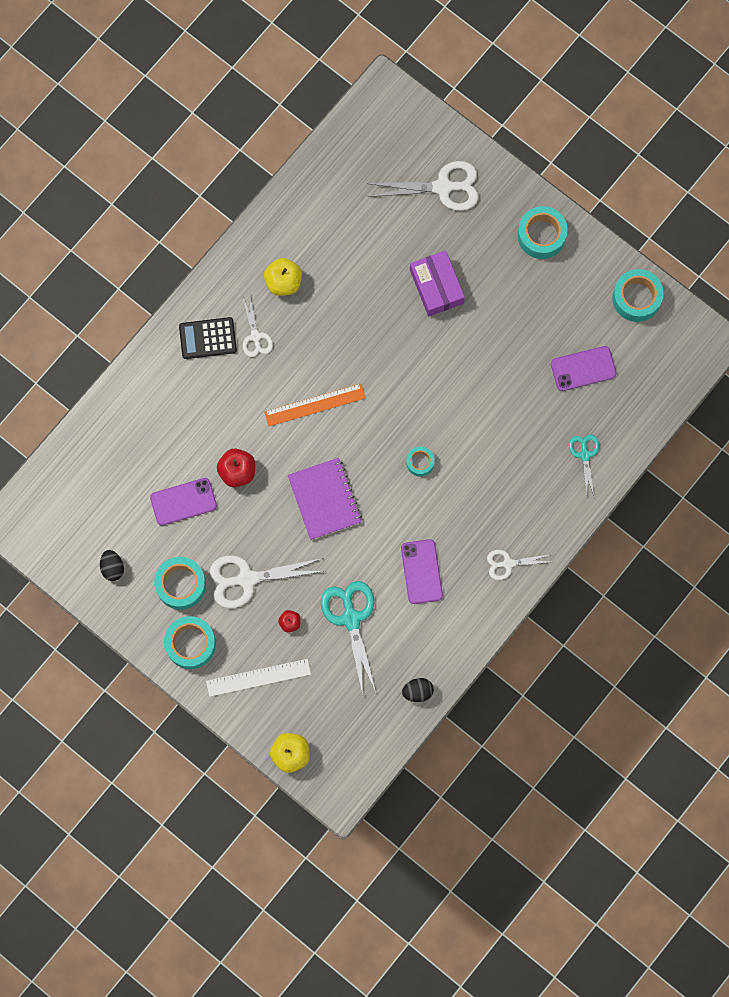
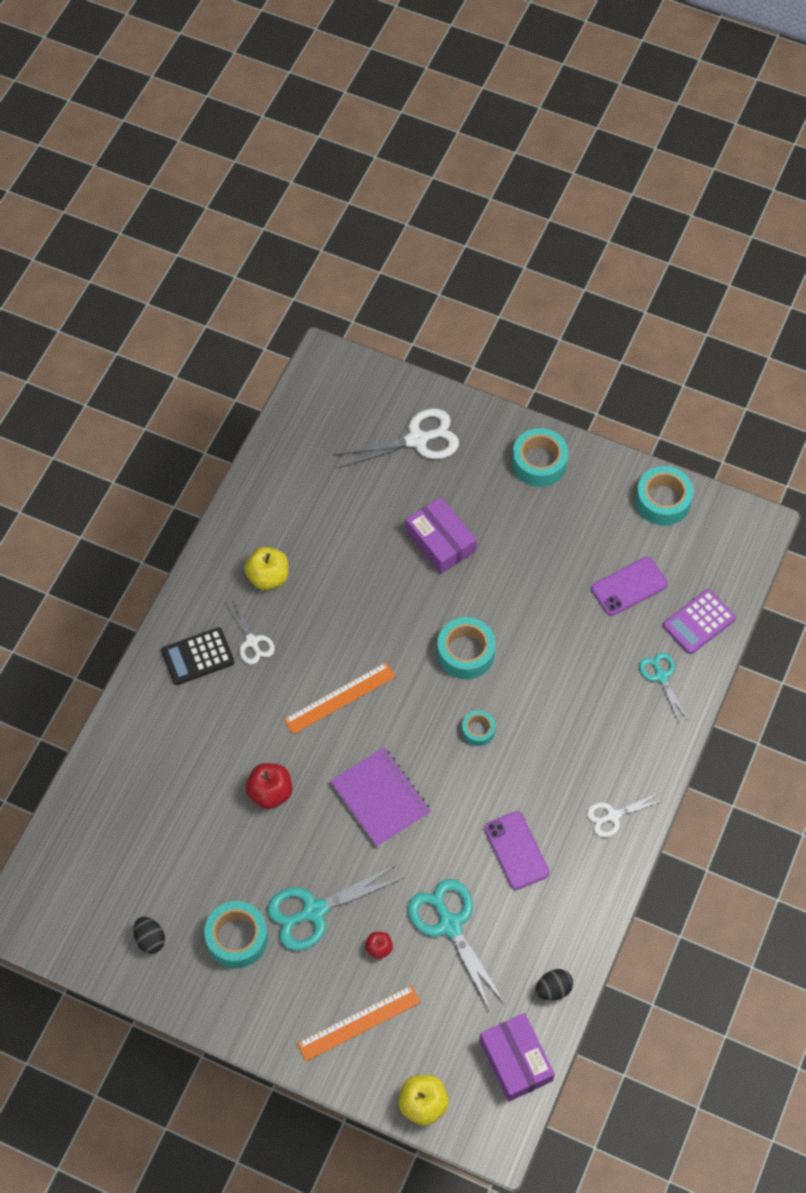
camera: 15 degrees left, 15 degrees down
(183, 502) = (216, 842): purple phone -> none
(190, 644) = (266, 1004): turquoise tape -> turquoise tape (465, 653)
(247, 579) = (314, 911): white scissors -> turquoise scissors
(258, 677) = (359, 1023): white ruler -> orange ruler
(371, 739) = (515, 1060): none -> purple box
(632, 415) = (699, 622): none -> purple calculator

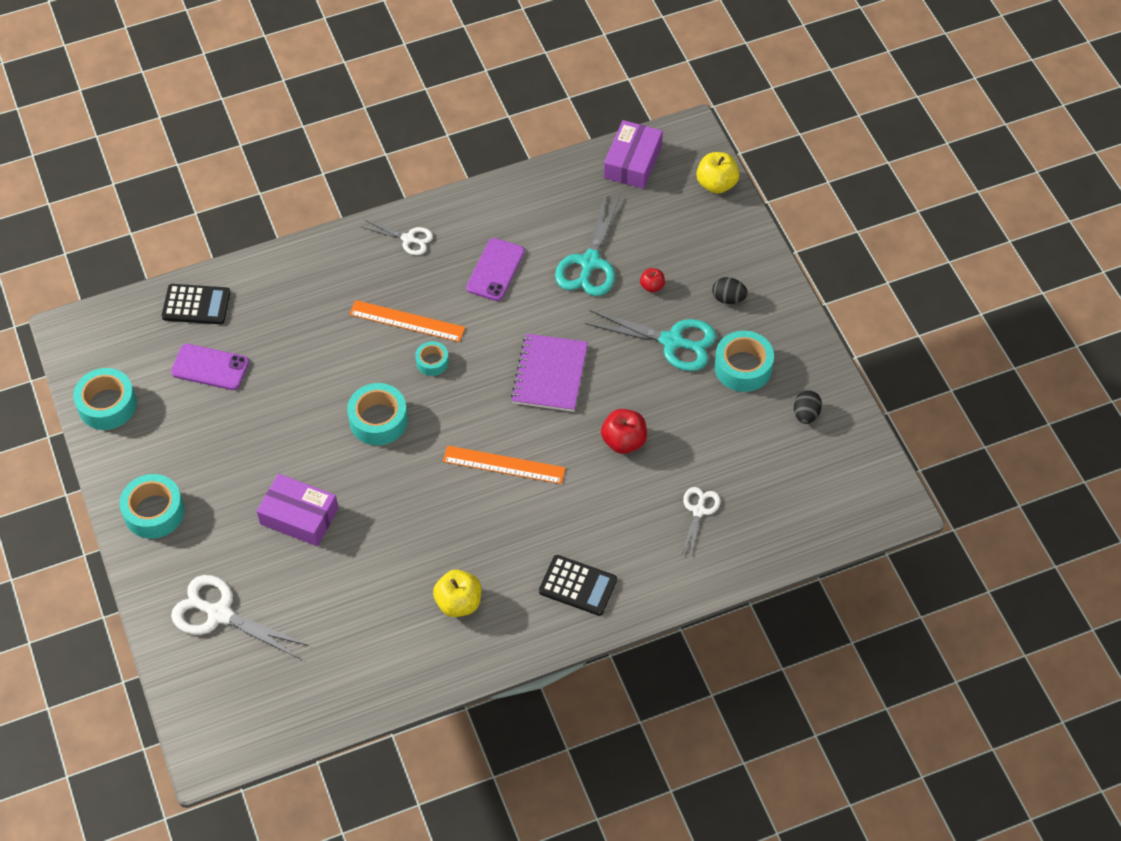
camera: 135 degrees left, 5 degrees down
(252, 642) = (524, 562): white scissors -> white scissors (699, 511)
(359, 1023) = (711, 256): orange ruler -> orange ruler (407, 321)
(440, 541) = (299, 516): purple box -> purple box turned 75 degrees counterclockwise
(553, 989) = (565, 179): black egg -> black egg (728, 298)
(661, 676) = (267, 293): turquoise scissors -> none
(699, 622) = (196, 305): purple calculator -> black calculator

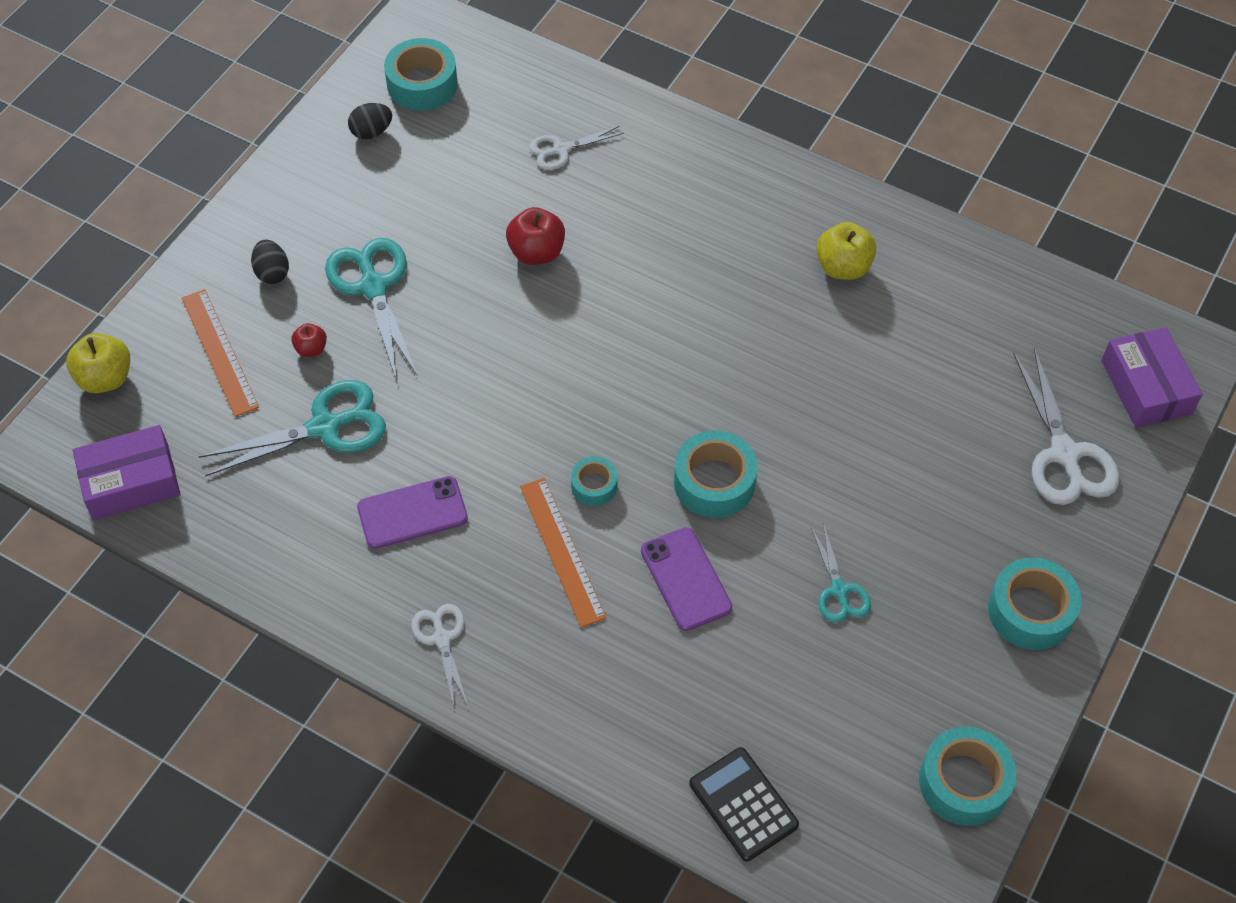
camera: 130 degrees left, 0 degrees up
(210, 367) = (810, 710): purple phone -> purple phone (686, 579)
(257, 430) = (839, 590): none -> turquoise scissors
(299, 516) = (894, 468): purple box -> purple box (1146, 387)
(504, 465) = (659, 333): orange ruler -> orange ruler (219, 352)
(550, 374) = (511, 366): purple notebook -> none
(578, 586) = (731, 190): black calculator -> none
(743, 367) = (355, 210): turquoise tape -> turquoise tape (422, 84)

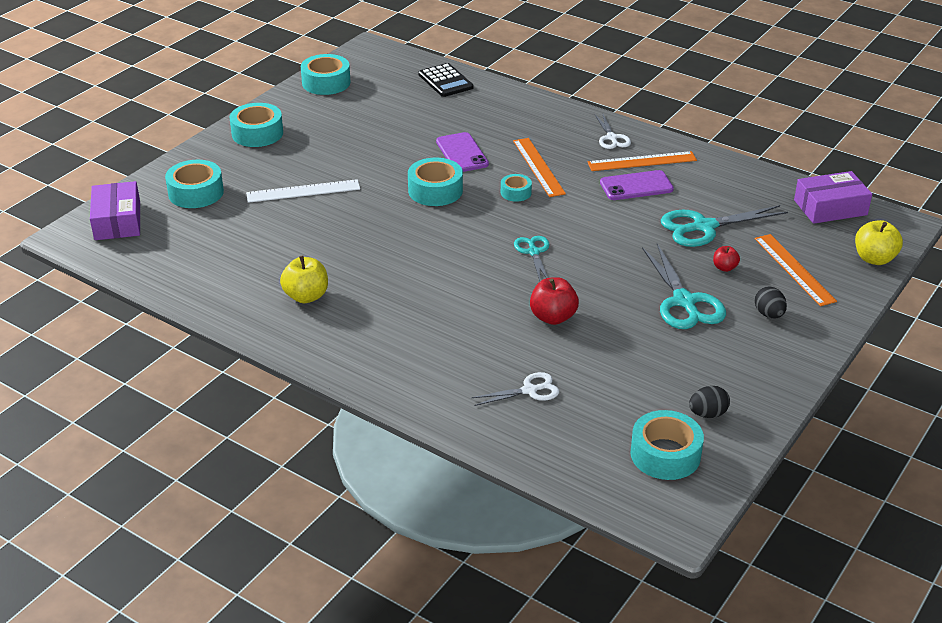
camera: 175 degrees left, 20 degrees down
(397, 576) = (642, 161): none -> orange ruler
(839, 590) = (369, 145): turquoise scissors -> turquoise scissors (533, 252)
(909, 468) = (303, 191): none -> white ruler
(1064, 454) = (196, 193): white scissors -> turquoise tape

